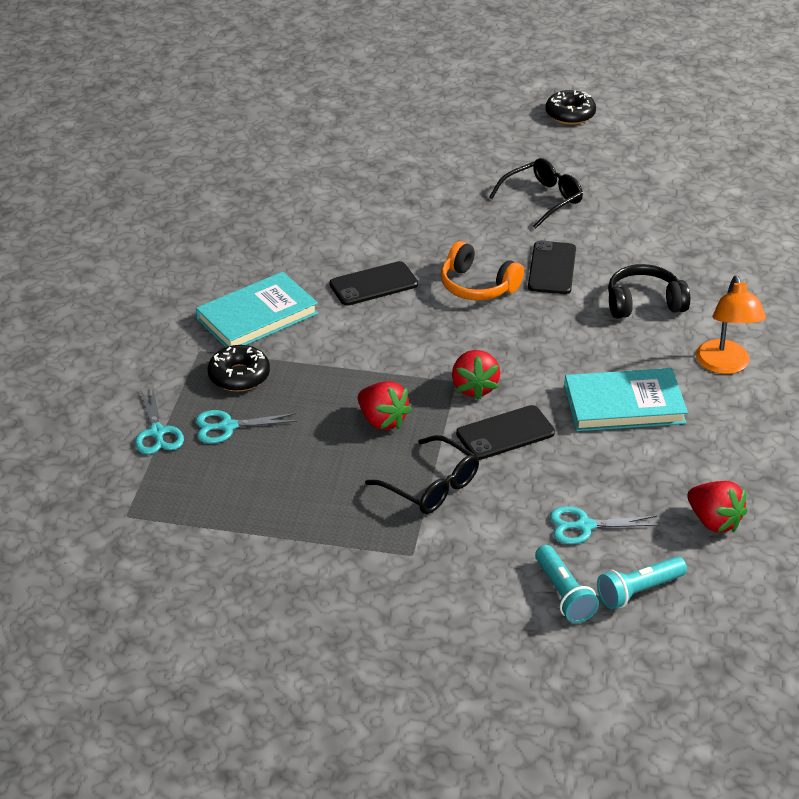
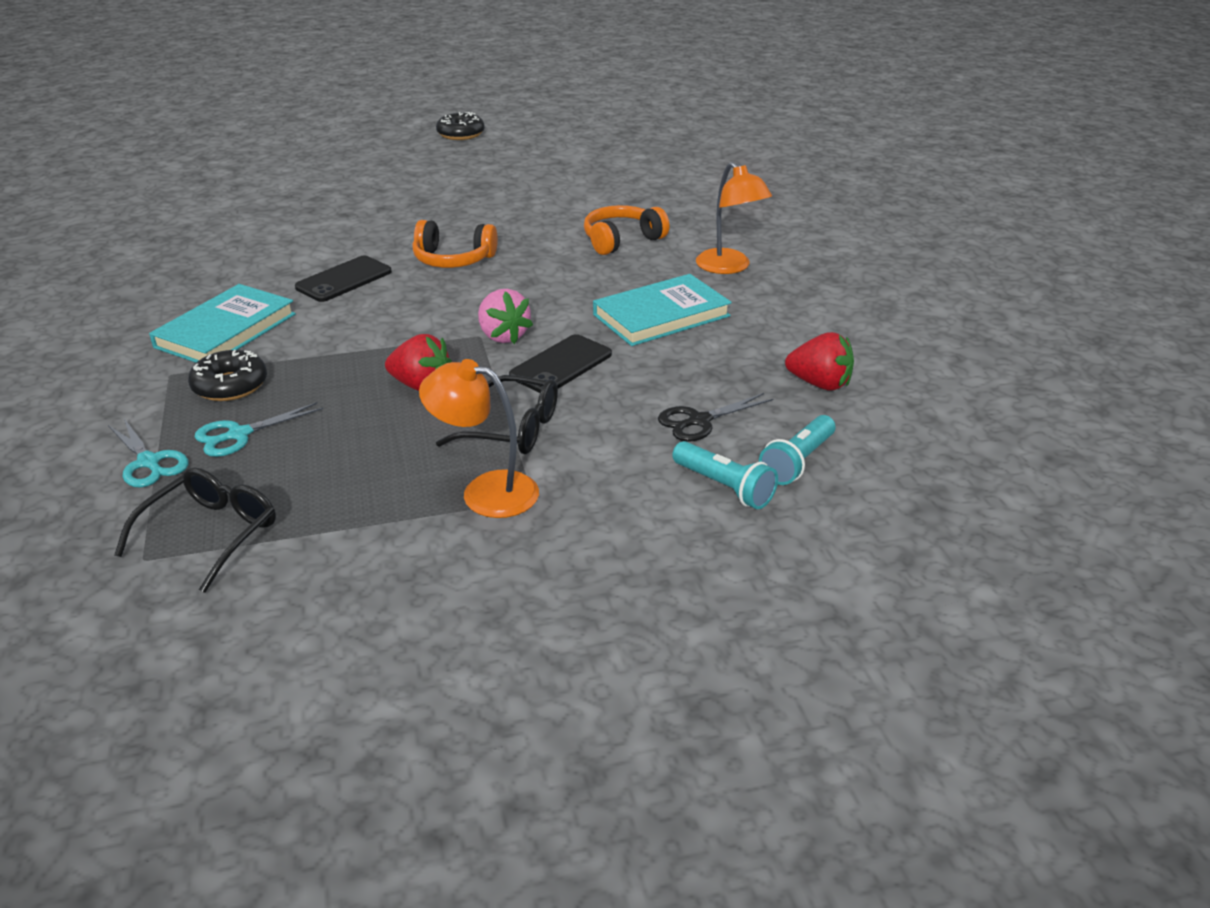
camera: 25 degrees left, 5 degrees down
(381, 537) = (485, 491): none -> orange lamp
(474, 387) = (503, 336): red strawberry -> pink strawberry
(542, 199) = (474, 190): black glasses -> black glasses (211, 534)
(552, 268) = (517, 233): black phone -> none
(584, 526) = (699, 421): turquoise scissors -> black scissors
(644, 303) = (621, 240): black headphones -> orange headphones

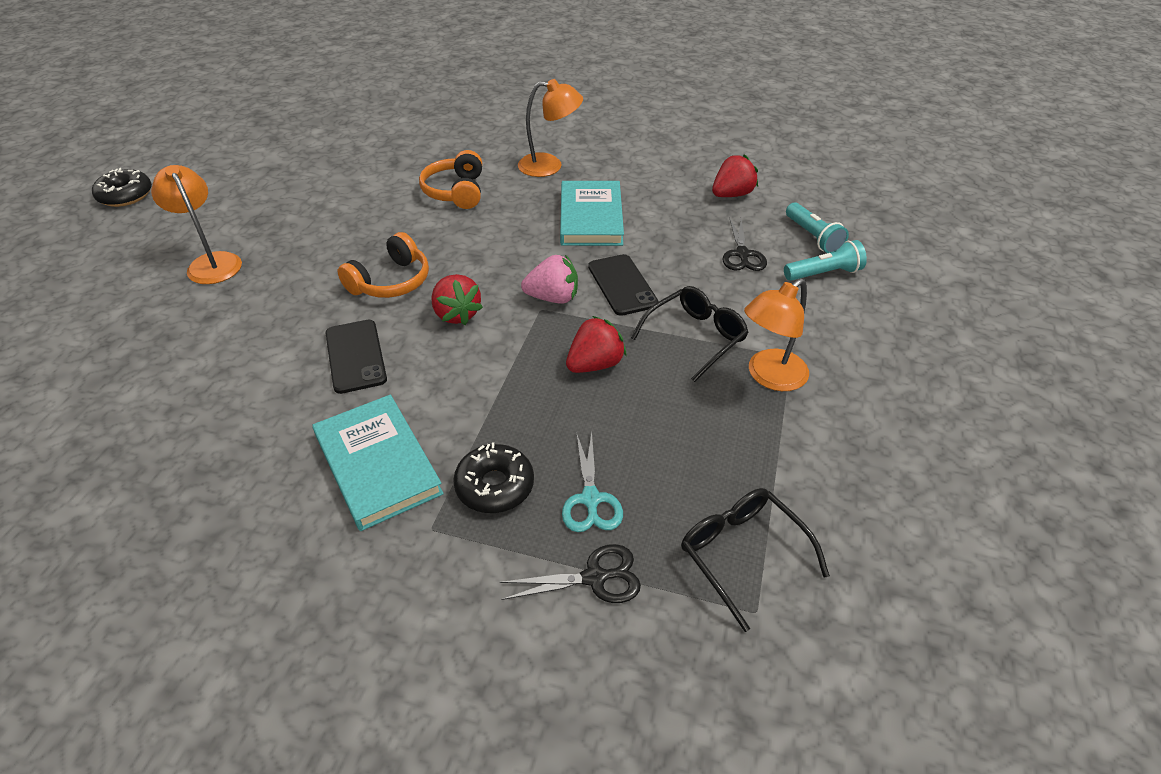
camera: 60 degrees left, 10 degrees up
(149, 462) = (595, 578): turquoise scissors -> black scissors
(410, 190) = (211, 262): none -> orange lamp
(435, 301) = (456, 314): none -> red strawberry

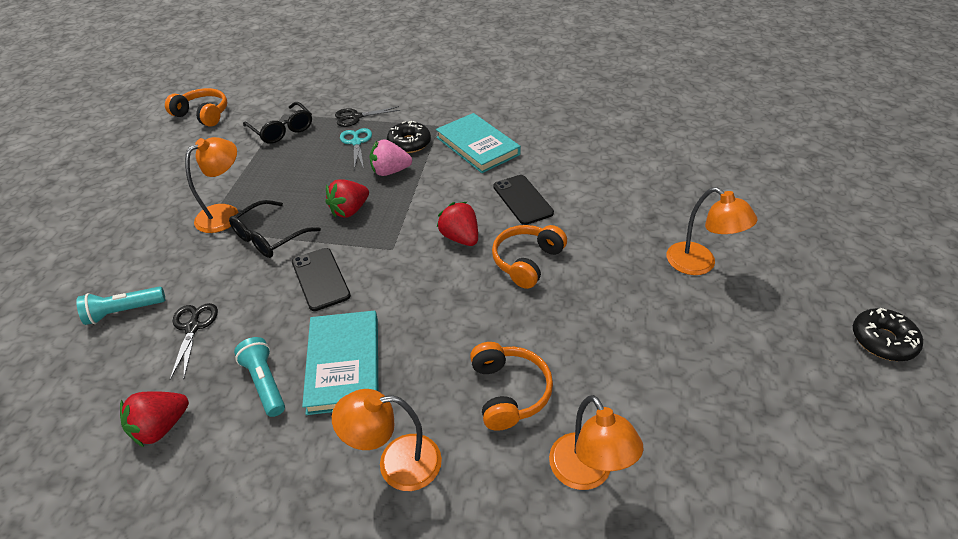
camera: 175 degrees right, 0 degrees up
(421, 153) = (587, 473): none -> orange lamp
(553, 298) = (382, 260): pink strawberry -> pink strawberry (390, 171)
(812, 237) = (103, 360): turquoise flashlight -> turquoise flashlight (265, 382)
(942, 634) = (203, 114): none -> orange headphones

